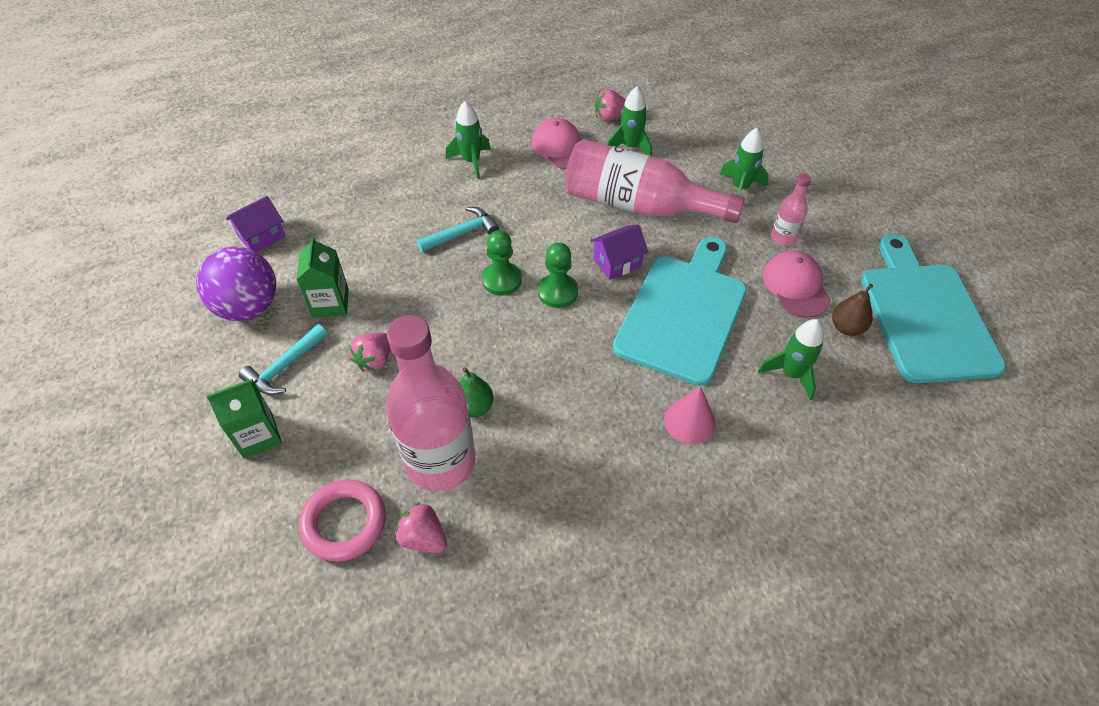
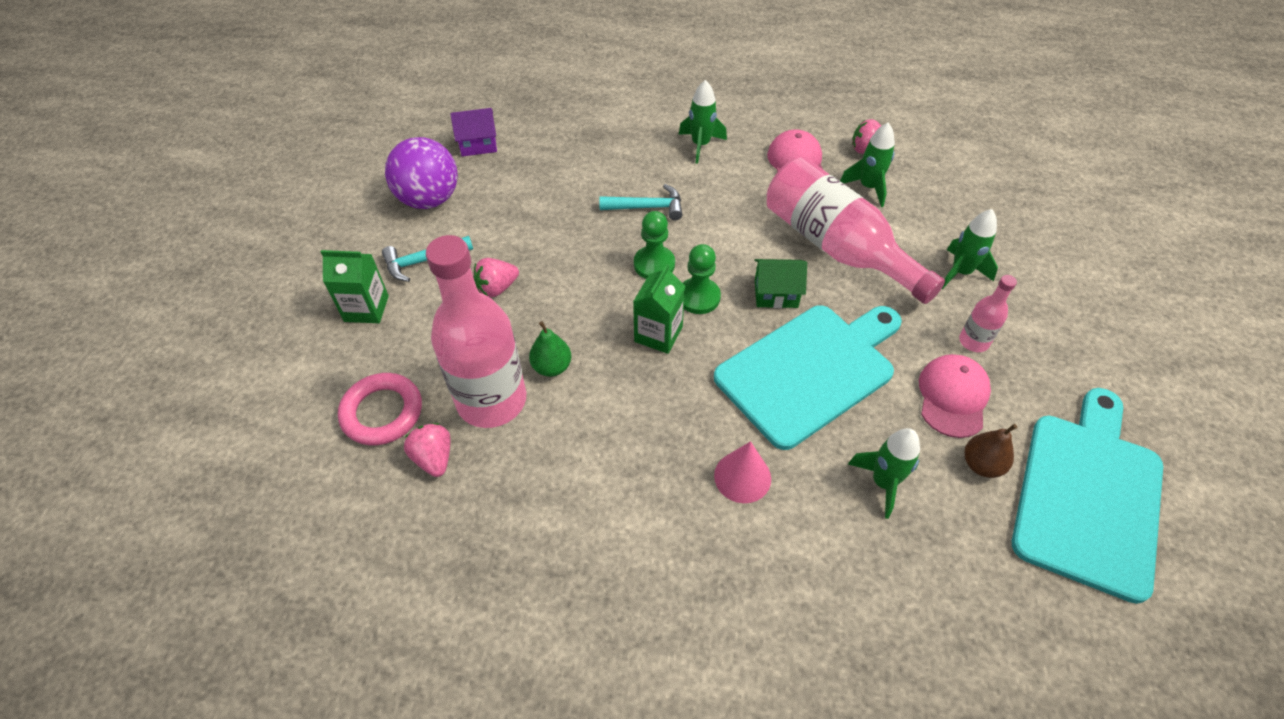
camera: 30 degrees right, 0 degrees up
(330, 303) = (494, 223): green carton -> green carton (658, 334)
(617, 263) = (776, 294): purple house -> green house

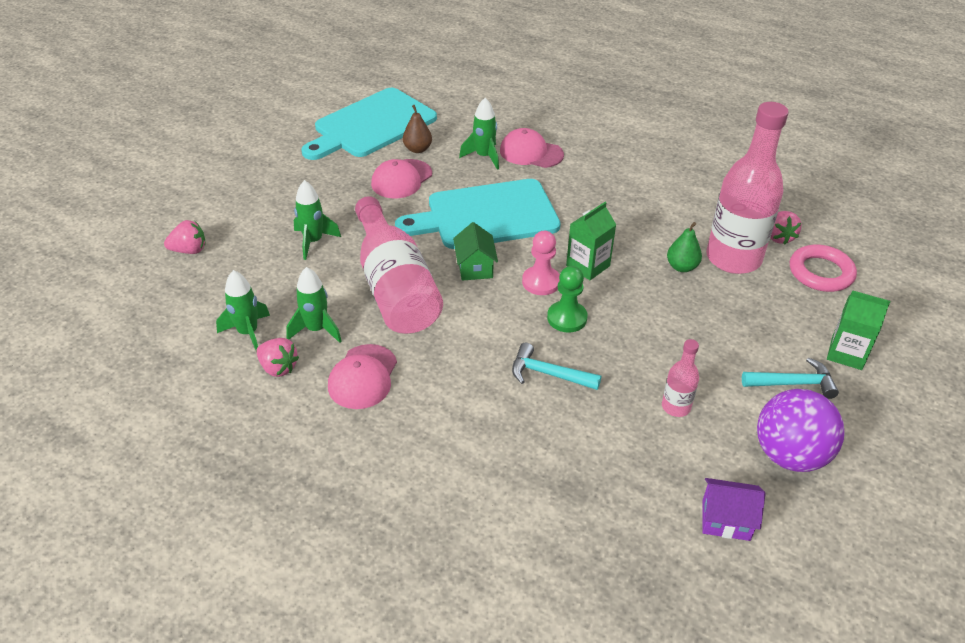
camera: 160 degrees left, 10 degrees down
(497, 288) = (720, 338): pink strawberry -> pink strawberry (189, 250)
(698, 297) = (541, 282): green pawn -> pink pawn
(700, 145) = (451, 431): green rocket -> green rocket (248, 333)
(742, 477) = (569, 179): pink cone -> none
(776, 294) = (475, 267): green house -> green house turned 60 degrees clockwise
(824, 518) = (531, 153): none -> pink cap
(973, 341) = (354, 201): pink bottle -> pink bottle (676, 407)

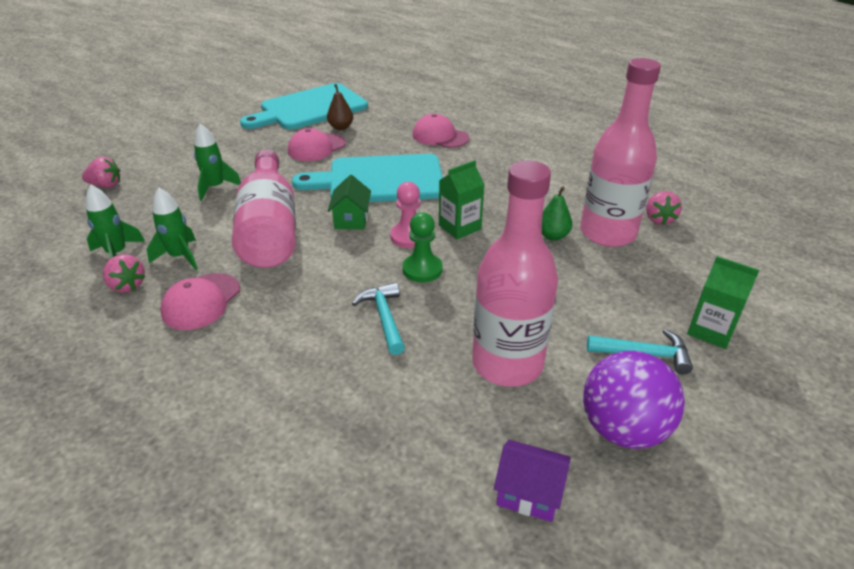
camera: 10 degrees right, 5 degrees down
(484, 157) = (396, 136): green rocket -> none
(548, 374) = (384, 318): turquoise hammer -> turquoise hammer turned 45 degrees clockwise
(676, 407) = (507, 364): pink bottle -> pink bottle, size x2.23
(821, 272) = (697, 253): pink ring -> none

